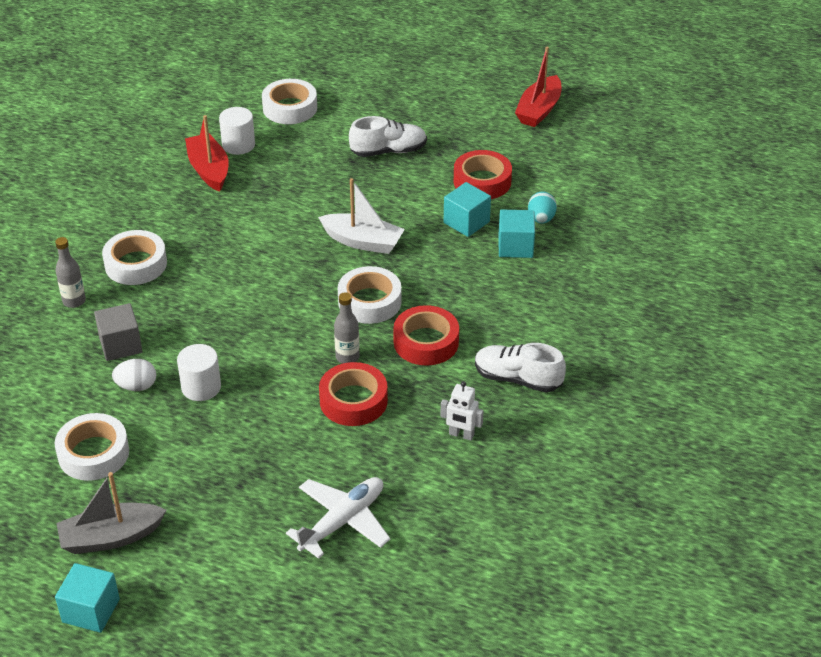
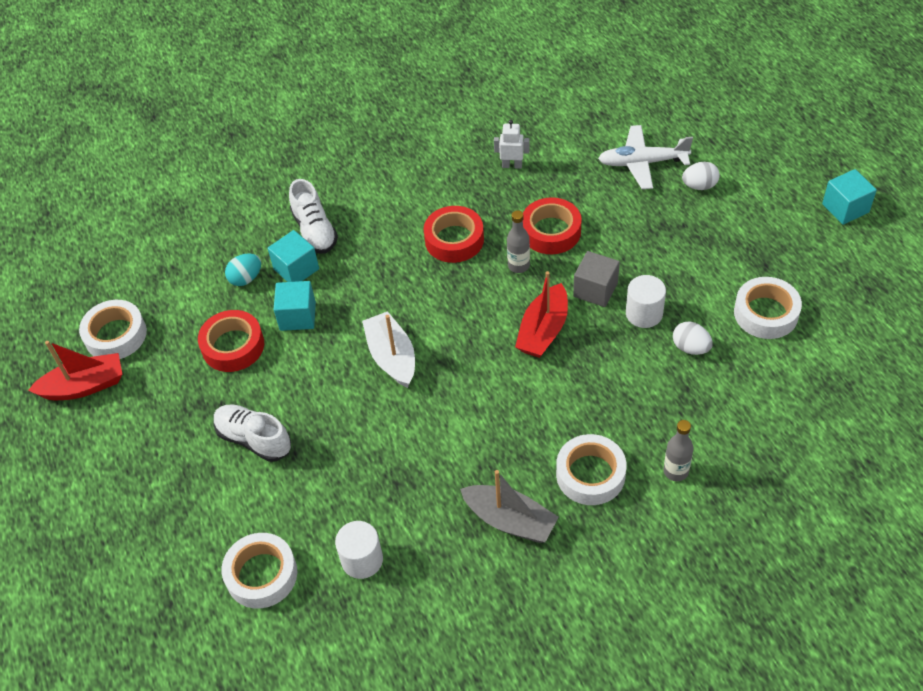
camera: 130 degrees left, 10 degrees up
(111, 537) = (799, 245): grey boat -> grey boat (510, 520)
(120, 345) = (672, 395): grey cube -> grey cube (595, 290)
(209, 170) = (422, 546): red boat -> red boat (543, 331)
(262, 535) = (699, 186): none -> white egg
(369, 301) = (452, 299): white tape -> white tape (116, 335)
(461, 435) = (512, 165): white robot -> white robot turned 60 degrees counterclockwise
(517, 379) = (432, 175): white shoe -> white shoe (314, 231)

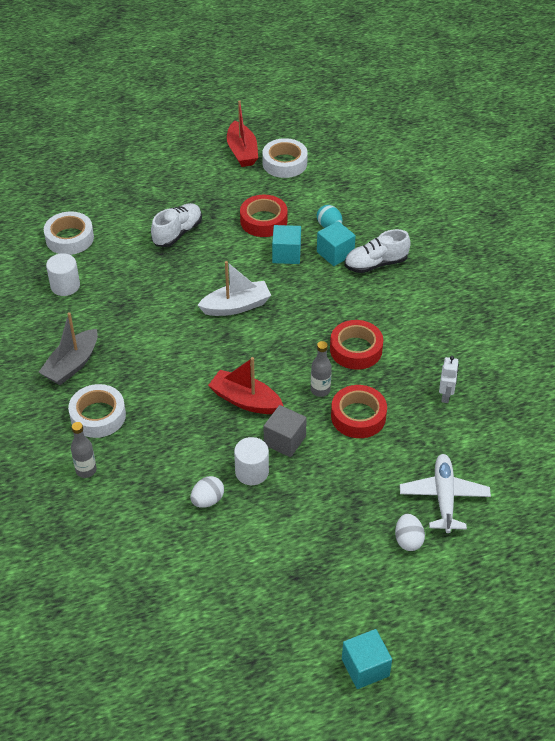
camera: 90 degrees right, 5 degrees down
(766, 313) = (236, 565): white tape -> none

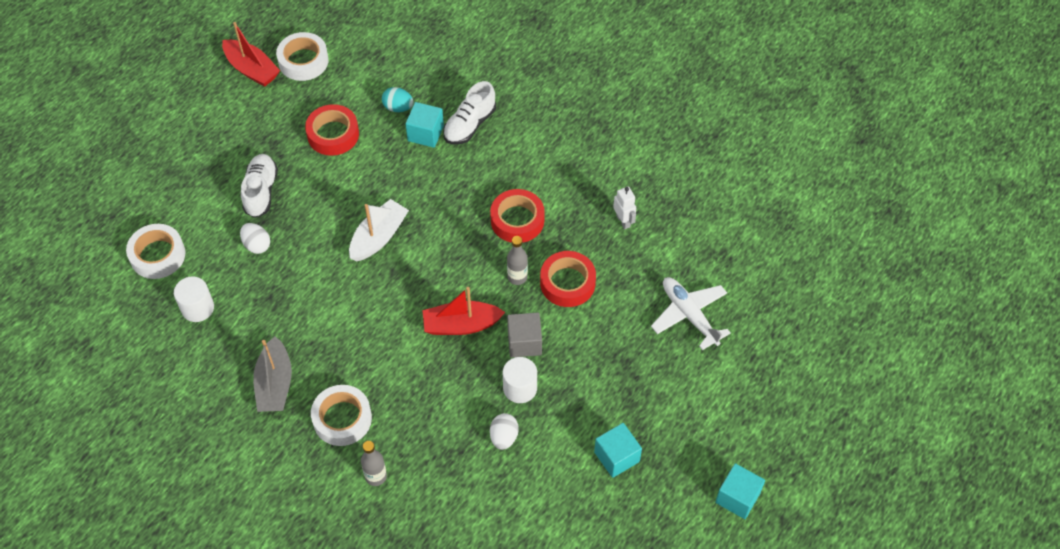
camera: 35 degrees left, 10 degrees up
(286, 254) = (382, 158): turquoise cube -> turquoise cube (616, 457)
(408, 540) = (690, 370): white egg -> white egg (257, 245)

